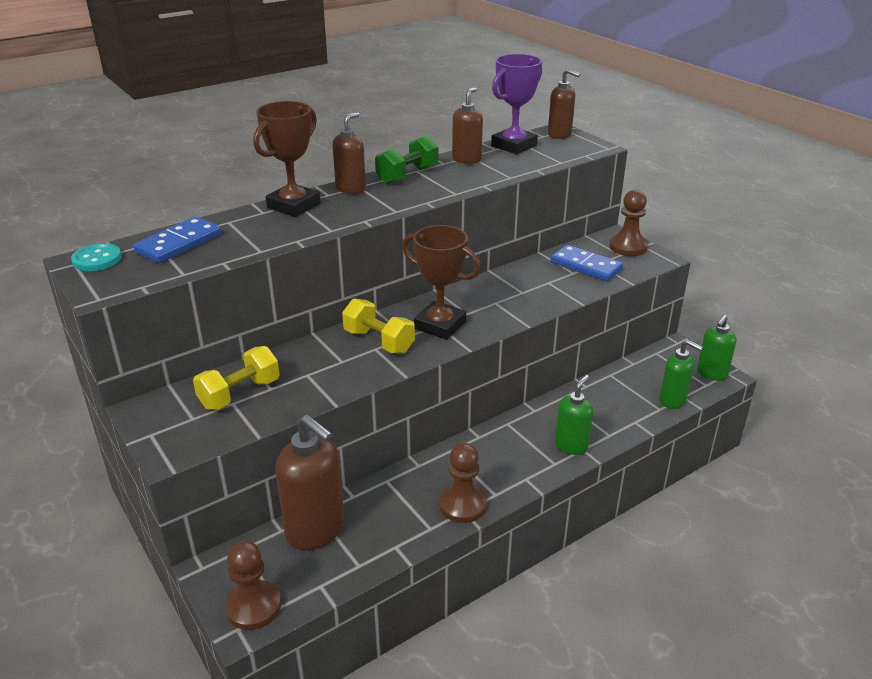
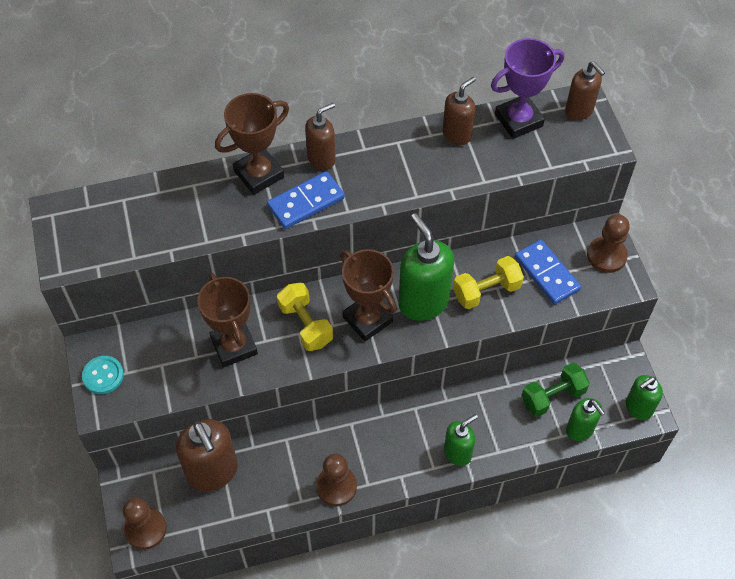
camera: 20 degrees right, 25 degrees up
(97, 259) = (70, 213): turquoise button -> turquoise button (103, 375)
(178, 243) = (142, 208): blue domino -> blue domino (306, 202)
(239, 394) = (170, 355): yellow dumbbell -> yellow dumbbell (486, 291)
(310, 372) = (234, 346): none -> brown trophy
(407, 175) = (385, 149): green dumbbell -> green dumbbell (552, 396)
(486, 304) = (423, 302): none -> green soap dispenser

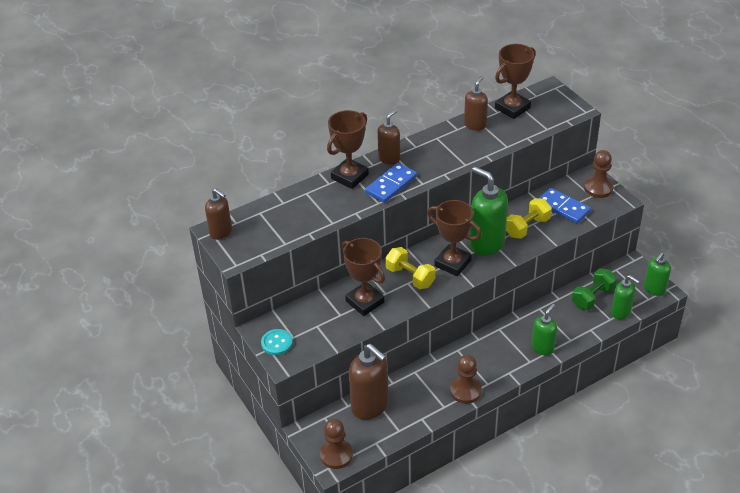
camera: 15 degrees left, 15 degrees down
(518, 120) = (512, 108): purple trophy -> brown trophy
(579, 111) = (550, 94): brown soap dispenser -> brown soap dispenser (221, 232)

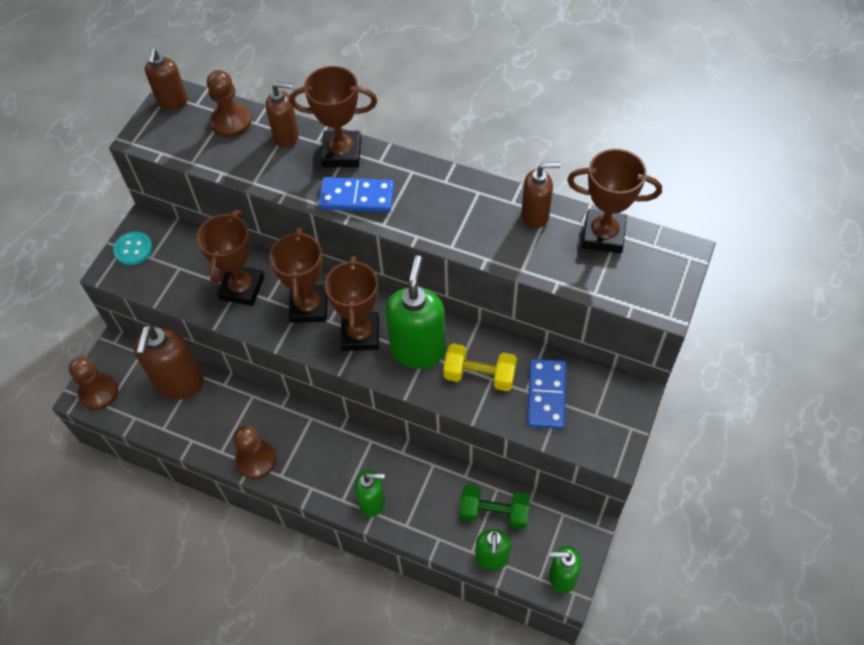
camera: 55 degrees right, 15 degrees up
(389, 158) = (402, 169): brown soap dispenser -> brown soap dispenser (287, 137)
(410, 277) = (309, 307): yellow dumbbell -> brown trophy
(598, 188) = (616, 415): brown pawn -> brown pawn (231, 122)

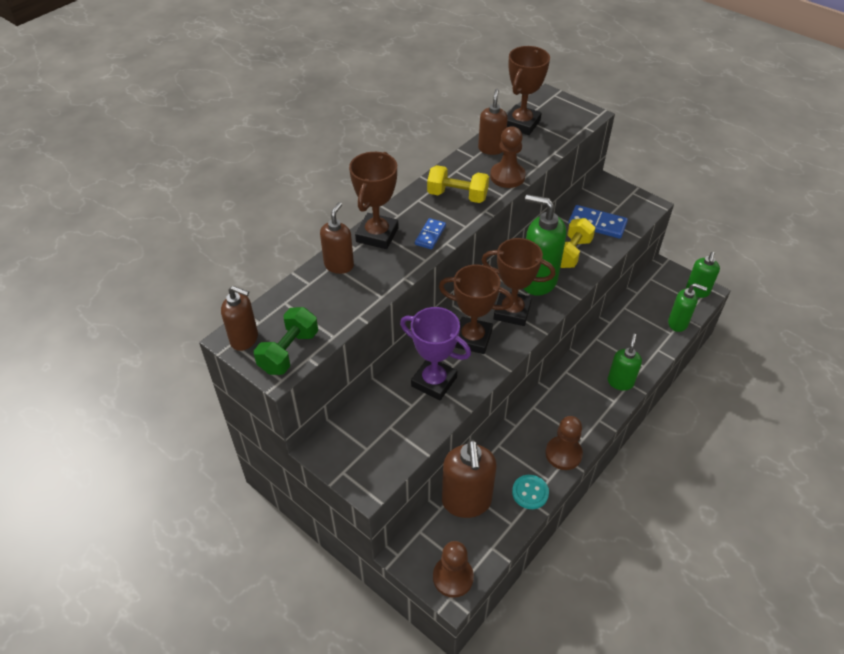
camera: 75 degrees left, 10 degrees down
(133, 249) = (349, 462): turquoise button -> turquoise button (530, 492)
(179, 383) = (466, 502): brown soap dispenser -> brown soap dispenser turned 60 degrees clockwise
(231, 122) = (298, 300): brown pawn -> brown pawn (507, 176)
(242, 288) = (434, 382): brown trophy -> purple trophy
(357, 197) = (430, 235): blue domino -> blue domino, size x0.61
(432, 204) = (457, 196): none -> yellow dumbbell
(494, 512) = (643, 313): green dumbbell -> green dumbbell (289, 352)

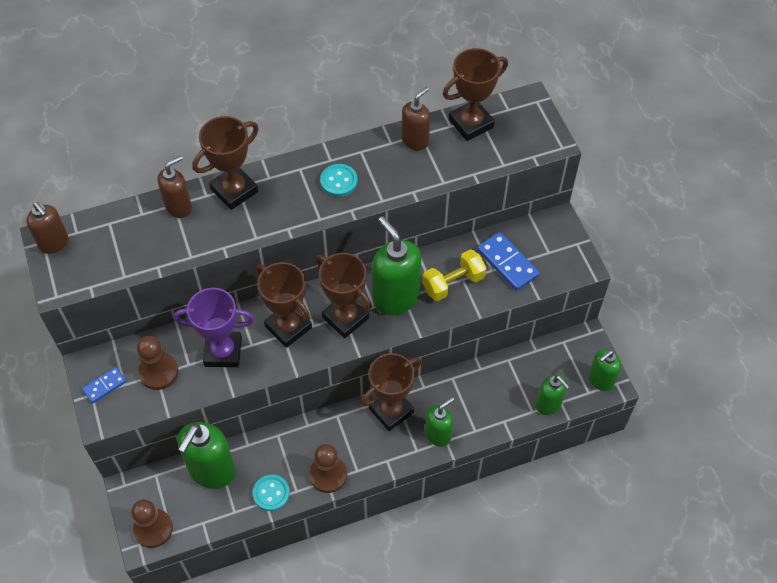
camera: 30 degrees right, 10 degrees up
(289, 352) = (79, 273): green dumbbell -> none
(430, 235) = (280, 213): blue domino -> blue domino (105, 386)
(434, 382) = (223, 352): purple trophy -> purple trophy turned 60 degrees counterclockwise
(457, 196) = (339, 181): yellow dumbbell -> turquoise button
(466, 502) = (212, 471): brown soap dispenser -> green soap dispenser
(507, 176) = (404, 181): brown pawn -> brown pawn (158, 372)
(571, 382) = (391, 410): none -> brown trophy

